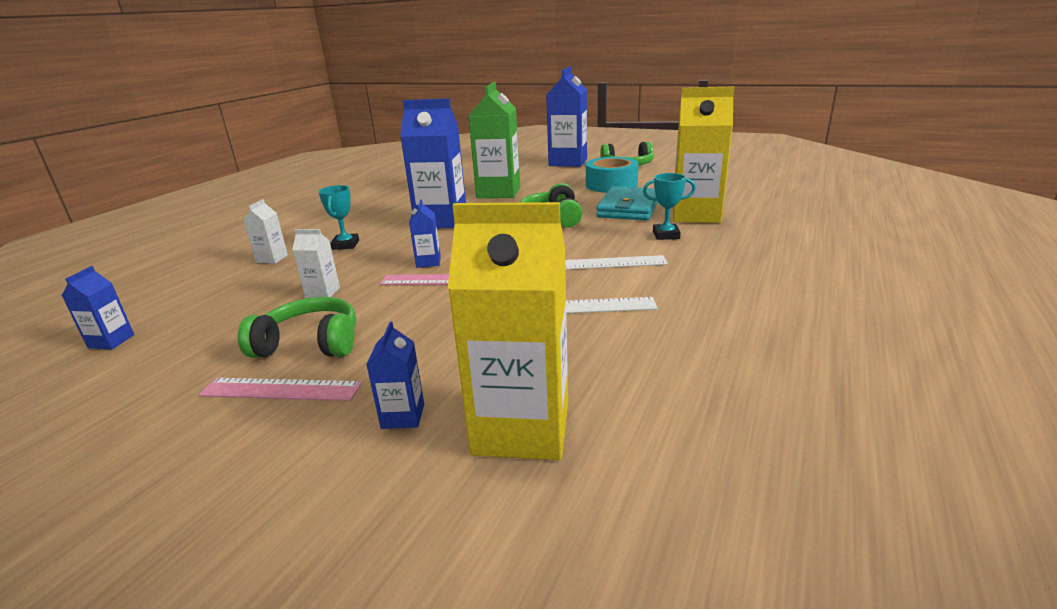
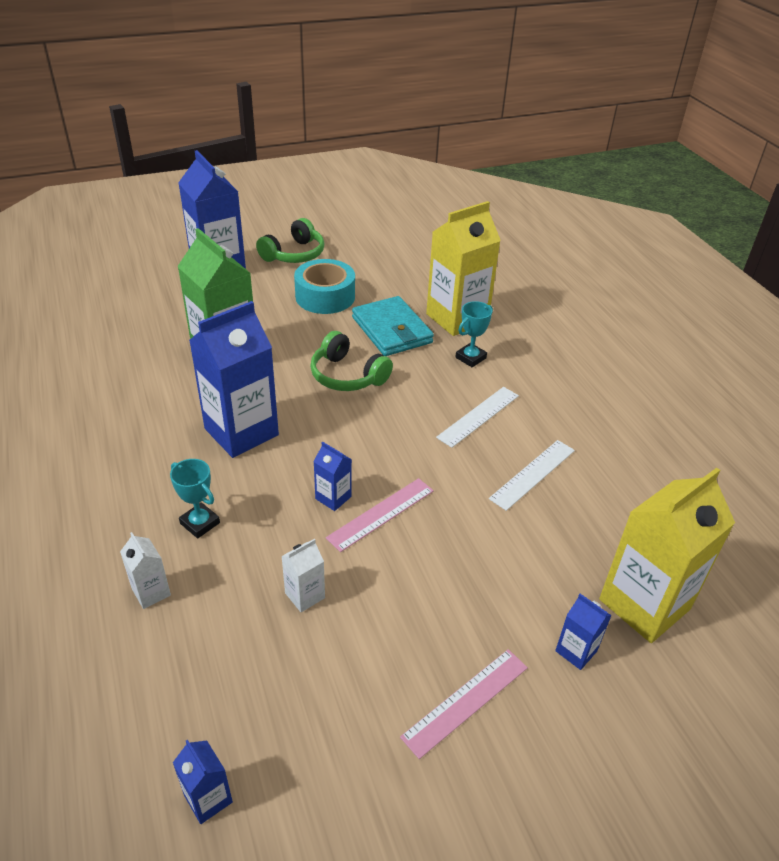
camera: 50 degrees left, 15 degrees up
(310, 343) = (404, 650): green headphones -> none

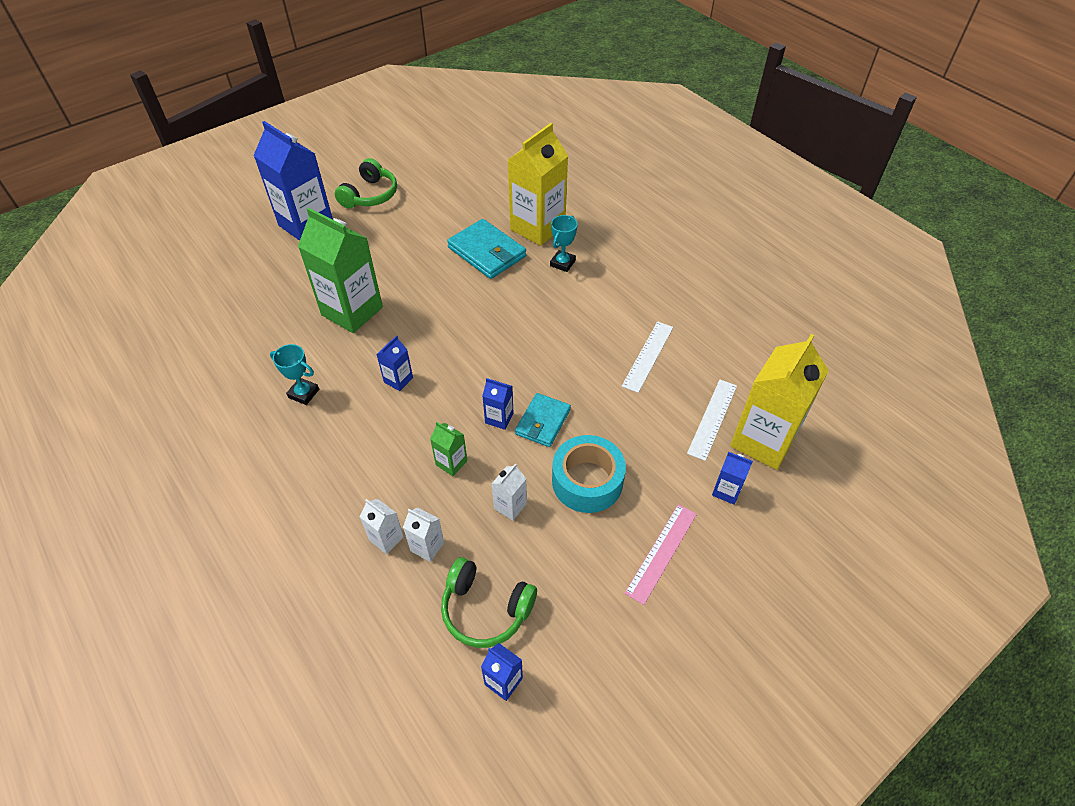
camera: 15 degrees left, 10 degrees up
(191, 614) = (427, 546): none -> white carton
(200, 523) = (399, 470): turquoise trophy -> turquoise trophy (303, 393)
(241, 432) = (398, 380): blue carton -> blue carton, size x0.44
(259, 531) = (451, 463): none -> green carton
(325, 296) = (416, 232): turquoise tape -> turquoise tape (587, 481)
(347, 375) = (466, 305): green headphones -> green headphones (485, 609)
(381, 514) = (543, 422): pink ruler -> turquoise wallet
(478, 416) = (588, 316): white ruler -> white ruler (712, 419)

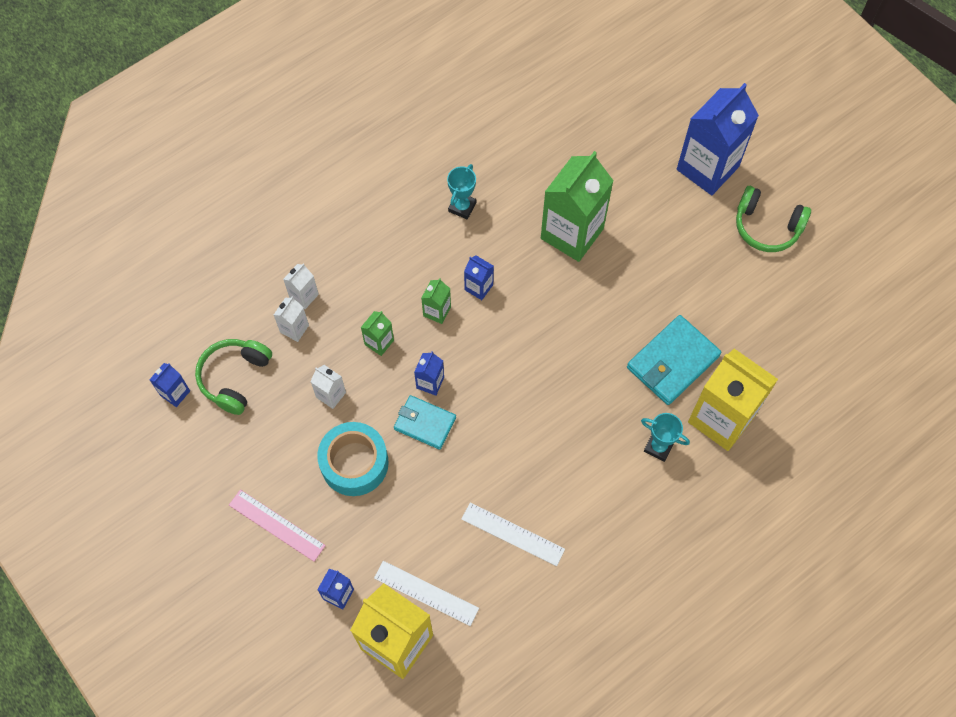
camera: 90 degrees right, 15 degrees up
(421, 413) = (437, 311): none -> green carton

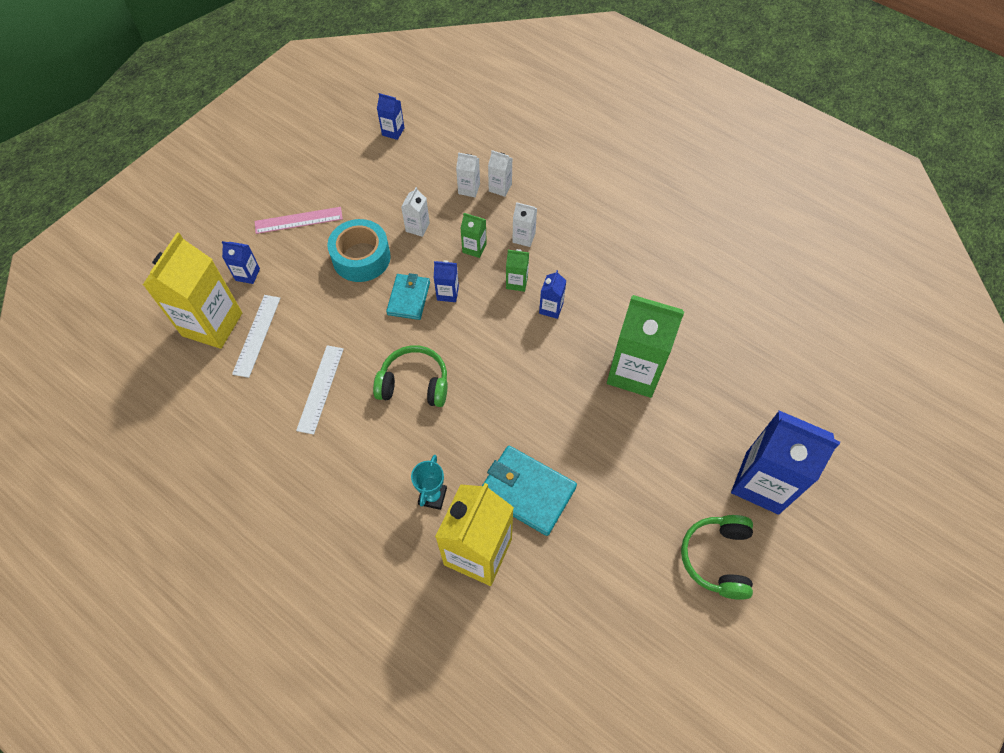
camera: 75 degrees right, 5 degrees down
(234, 378) = (415, 163): green headphones -> green headphones (414, 384)
(277, 525) = (298, 220): pink ruler -> pink ruler turned 60 degrees clockwise
(381, 289) = (524, 237): none -> white carton
(462, 207) = (626, 277): turquoise trophy -> none

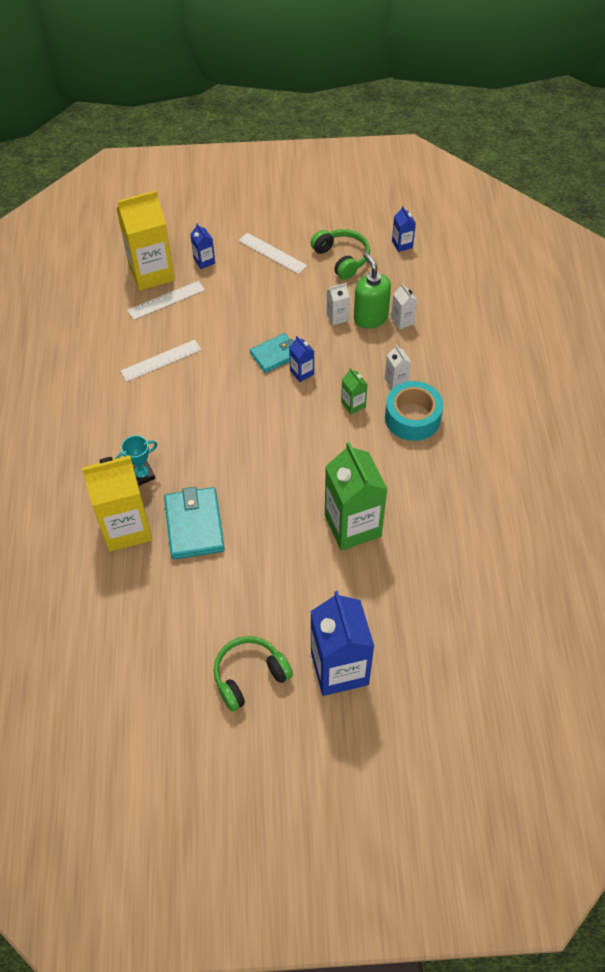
camera: 50 degrees right, 5 degrees down
(298, 220) = (272, 253): pink ruler -> white ruler
(361, 258) = (279, 306): turquoise tape -> turquoise tape (412, 417)
(414, 384) = (213, 406): green headphones -> green headphones (342, 258)
(443, 206) = (370, 318): none -> green soap dispenser
(474, 248) = (355, 360): green carton -> none
(500, 187) = (424, 337): white carton -> none
(551, 308) = (353, 439): blue carton -> none

